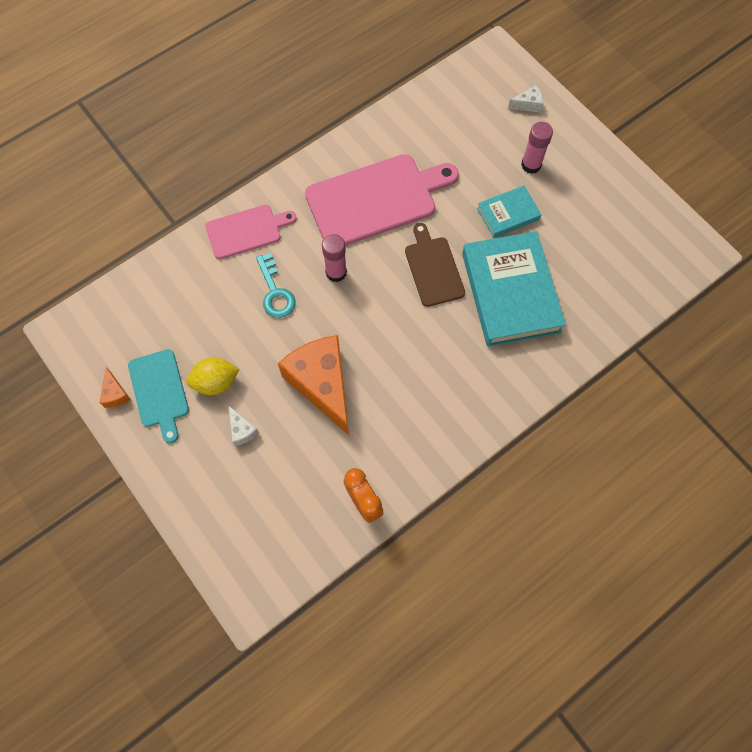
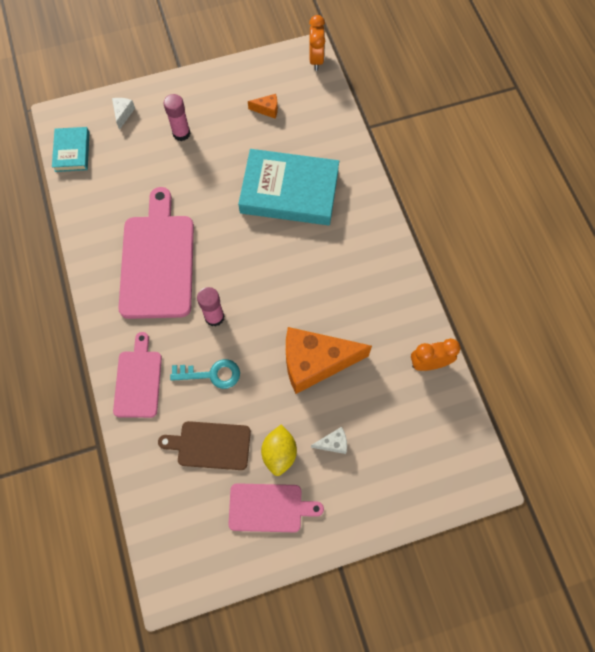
camera: 70 degrees left, 0 degrees up
(115, 394) = (256, 550): orange cheese -> orange cheese (267, 109)
(159, 391) = (269, 507): turquoise cutting board -> pink cutting board
(433, 268) = (244, 239): brown cutting board -> brown cutting board (210, 445)
(508, 214) = (218, 167): turquoise book -> turquoise book (72, 151)
(696, 262) = (316, 60): none -> orange clock

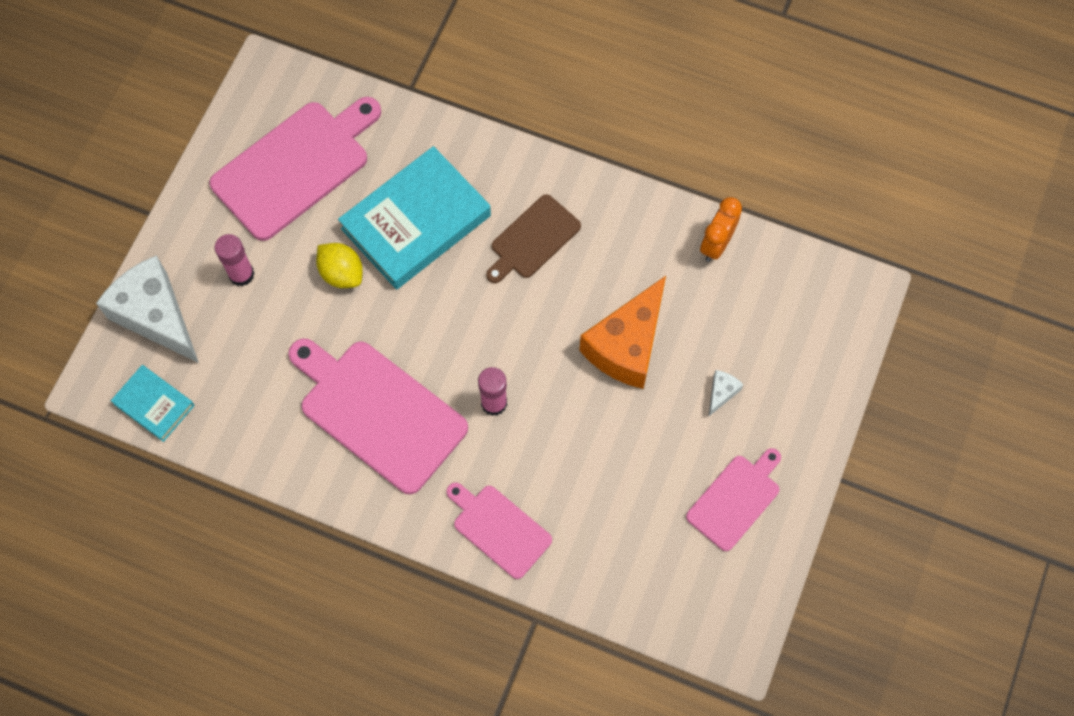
camera: 50 degrees left, 0 degrees up
(123, 114) = (156, 316): white cheese -> white cheese, size x2.45
(210, 445) = (628, 508): brown cutting board -> brown cutting board (533, 239)
(212, 374) = (554, 452): turquoise key -> none
(267, 109) = (295, 167): orange cheese -> pink cutting board
(279, 453) = (690, 449): yellow lemon -> yellow lemon (341, 273)
(316, 60) = (279, 70): orange clock -> none

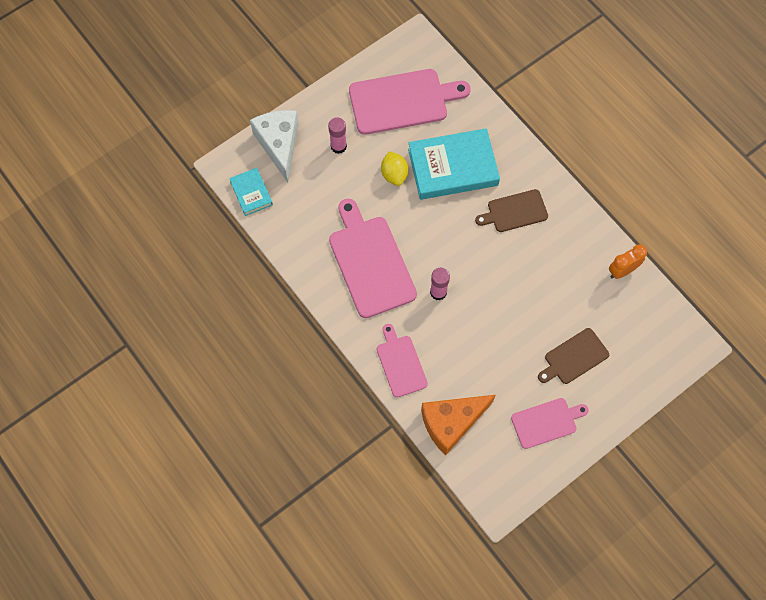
camera: 30 degrees right, 0 degrees up
(627, 345) = (534, 300): orange cheese -> orange cheese (451, 423)
(721, 393) = (574, 357): white cheese -> brown cutting board

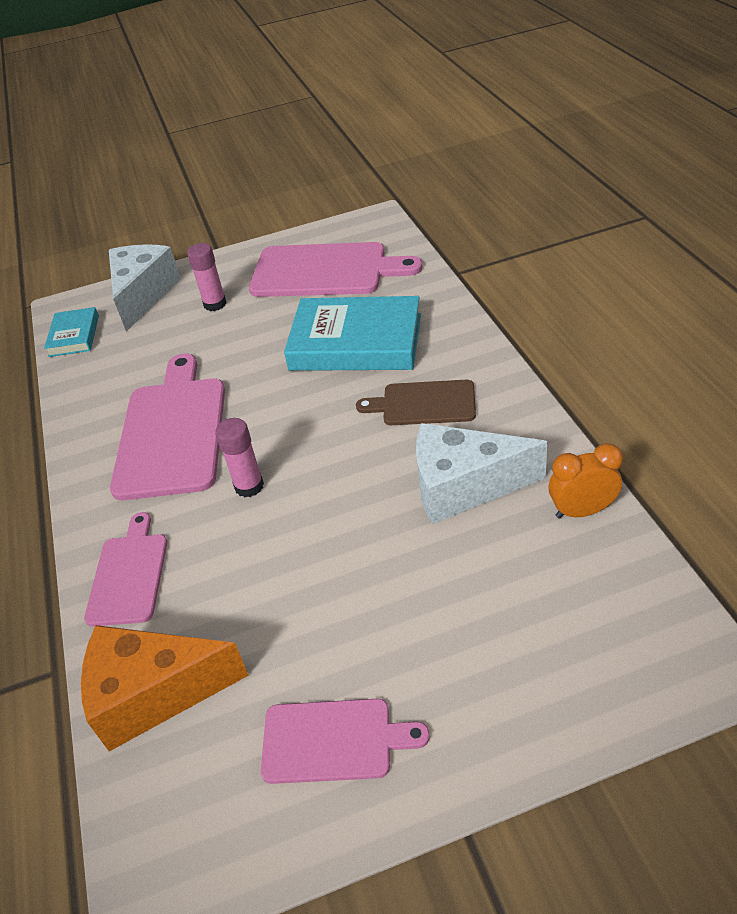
camera: 25 degrees right, 25 degrees down
(394, 174) = (269, 340): yellow lemon -> none
(557, 267) = (463, 486): none -> white cheese
(574, 357) = (438, 633): brown cutting board -> none

